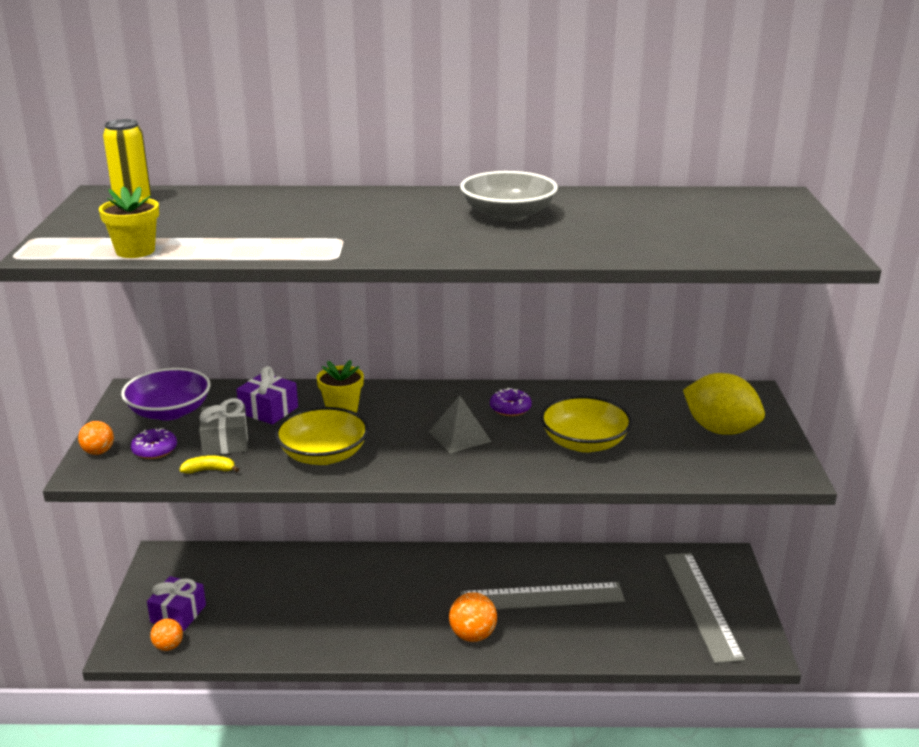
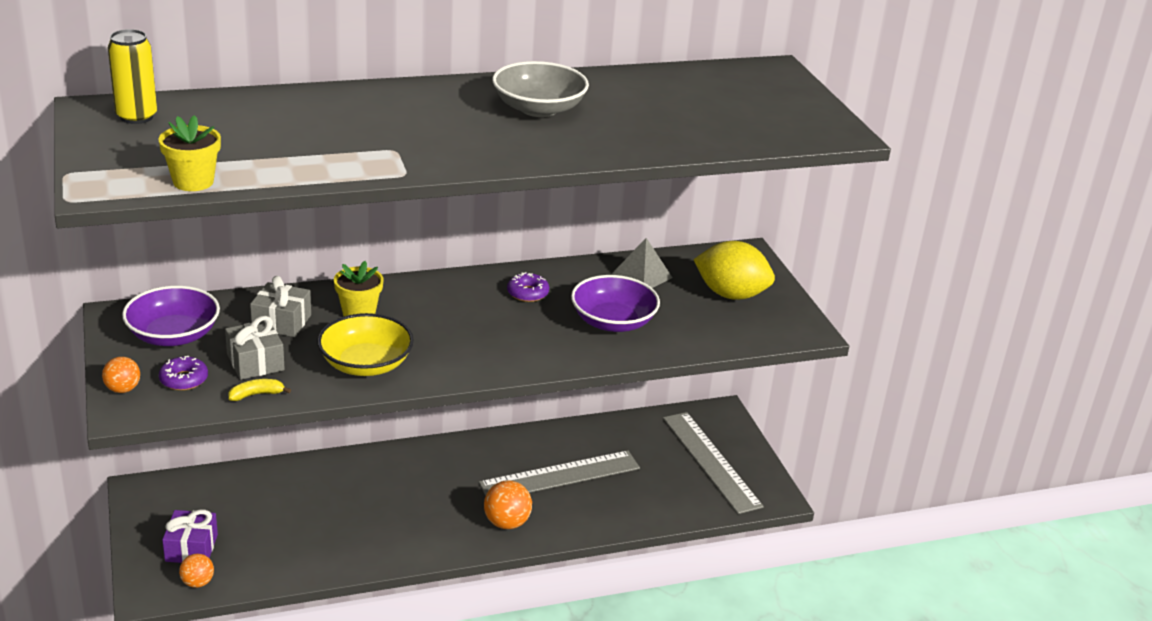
camera: 20 degrees left, 5 degrees up
(268, 410) = (281, 322): purple gift -> grey gift
(459, 436) = (492, 328): grey pyramid -> grey pyramid (641, 276)
(584, 442) = (613, 322): yellow bowl -> purple bowl

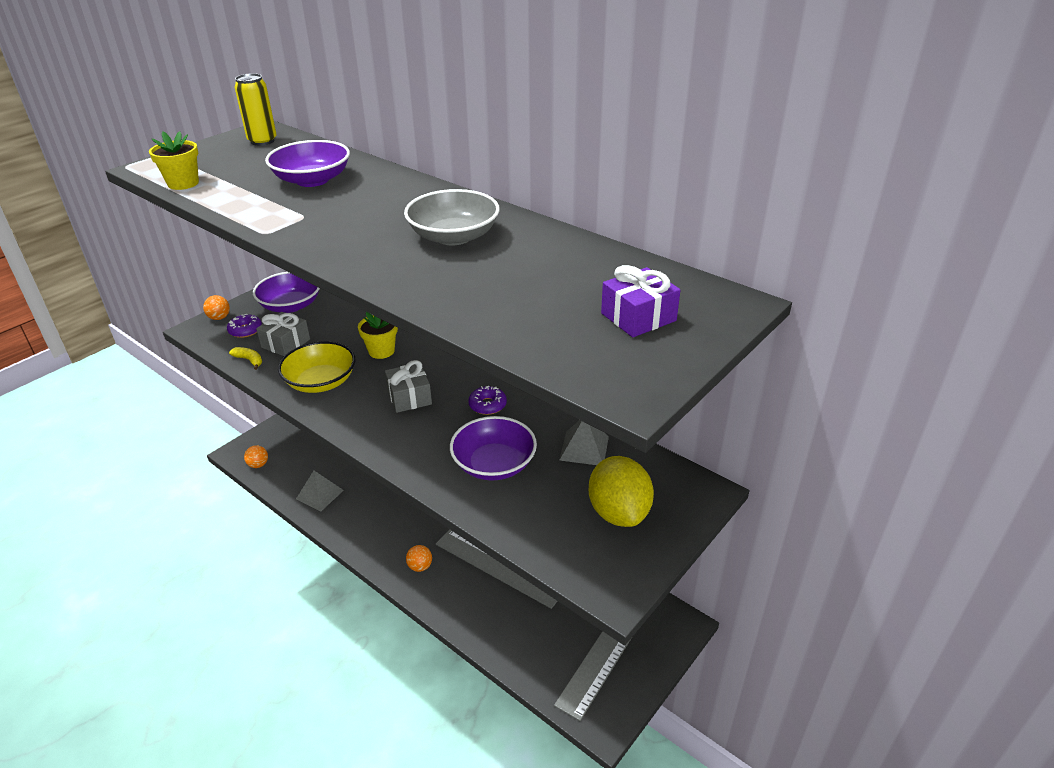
camera: 60 degrees right, 5 degrees up
(191, 548) = (286, 445): purple gift -> purple gift (638, 317)
(281, 322) = (341, 330): grey gift -> grey gift (409, 397)
(306, 124) = (312, 180): none -> purple bowl
(316, 552) = (319, 494): none -> grey pyramid
(506, 523) = (420, 566): orange ball -> orange ball, size x0.65

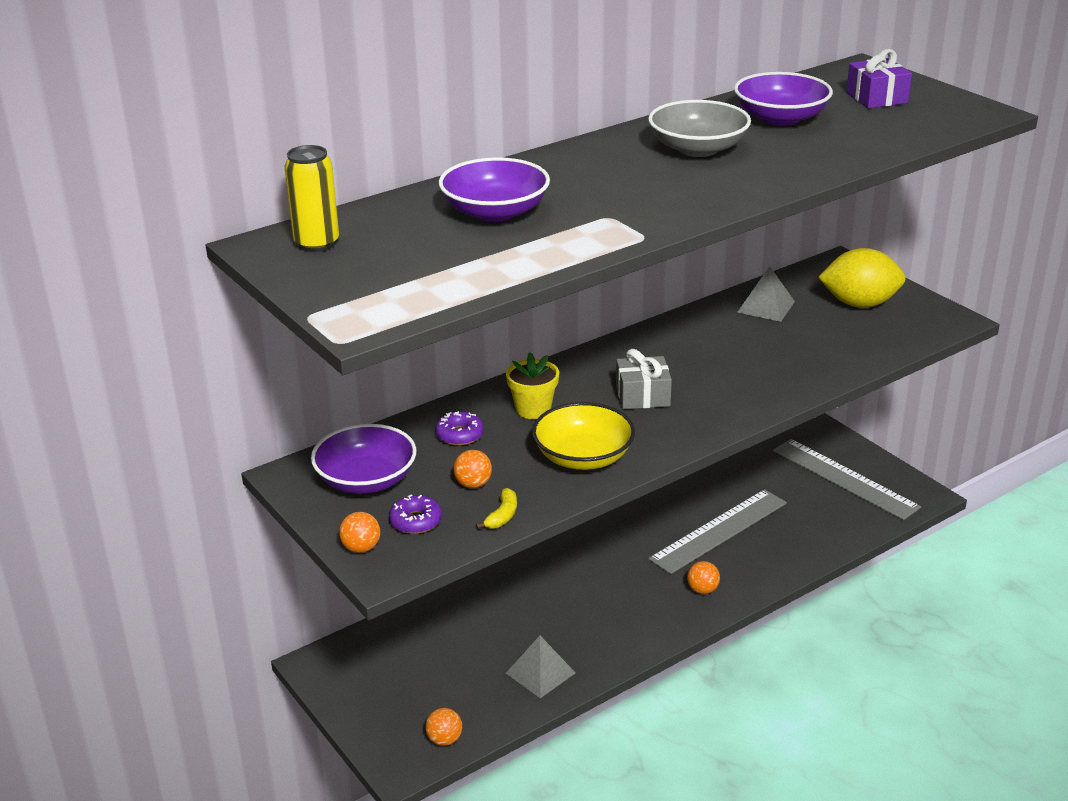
camera: 75 degrees left, 5 degrees down
(183, 183) = (448, 293): yellow flower pot -> none
(249, 360) = (502, 516): yellow banana -> yellow banana turned 150 degrees clockwise
(286, 343) = (473, 484): grey gift -> orange ball
(487, 405) = (676, 349): purple donut -> purple donut (460, 435)
(494, 464) = (778, 355): purple bowl -> purple bowl (780, 118)

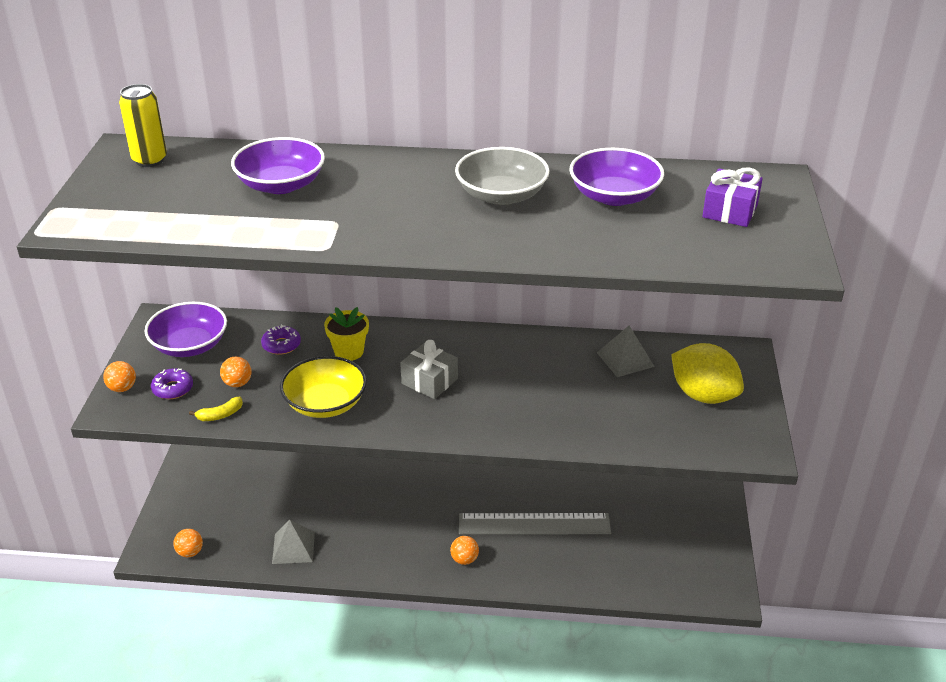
camera: 40 degrees right, 5 degrees up
(844, 479) = (682, 542): grey ruler -> none

